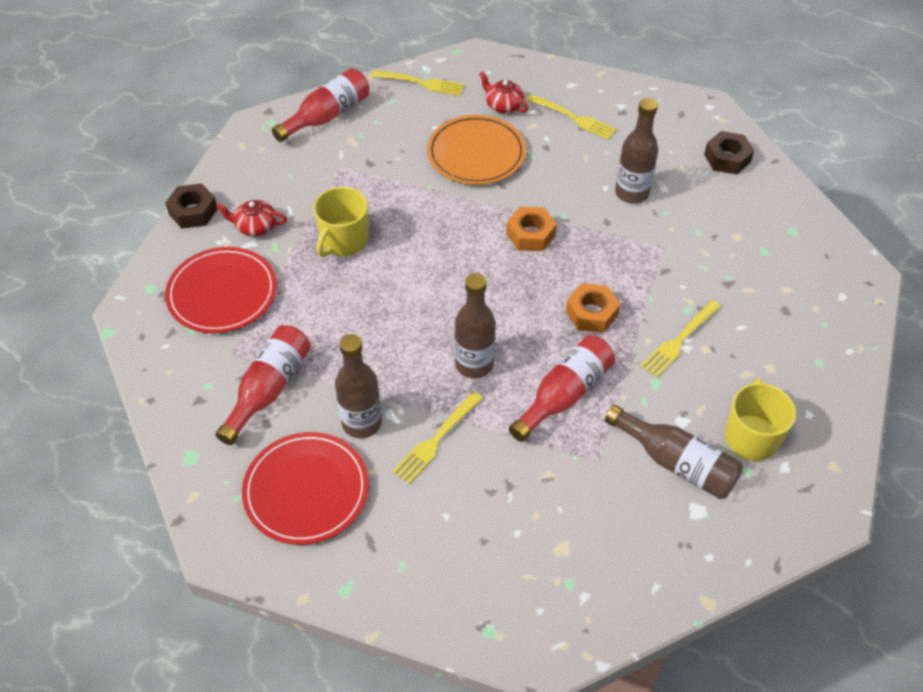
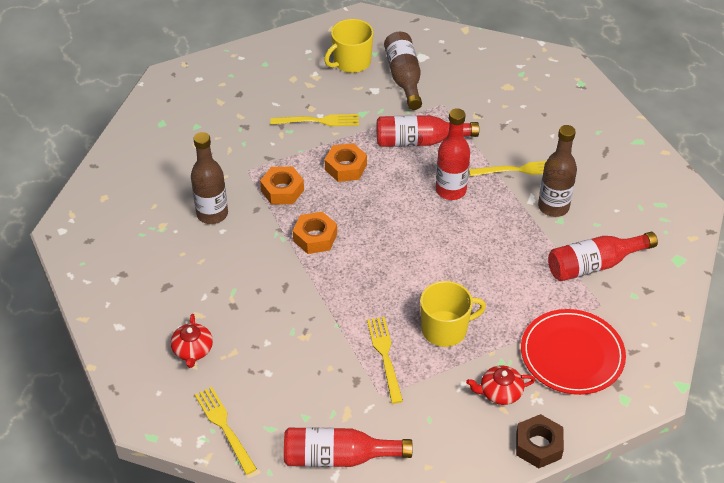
camera: 135 degrees left, 5 degrees down
(255, 226) = (500, 392): red teapot -> red teapot turned 120 degrees clockwise
(306, 490) = (620, 196): red plate -> none
(474, 364) = (451, 190): brown bottle -> red bottle
(476, 153) = (269, 324): orange plate -> none
(573, 118) = (161, 297): yellow fork -> yellow fork (385, 356)
(611, 252) = (282, 190): none -> orange nut
(727, 158) = (118, 189): brown nut -> none

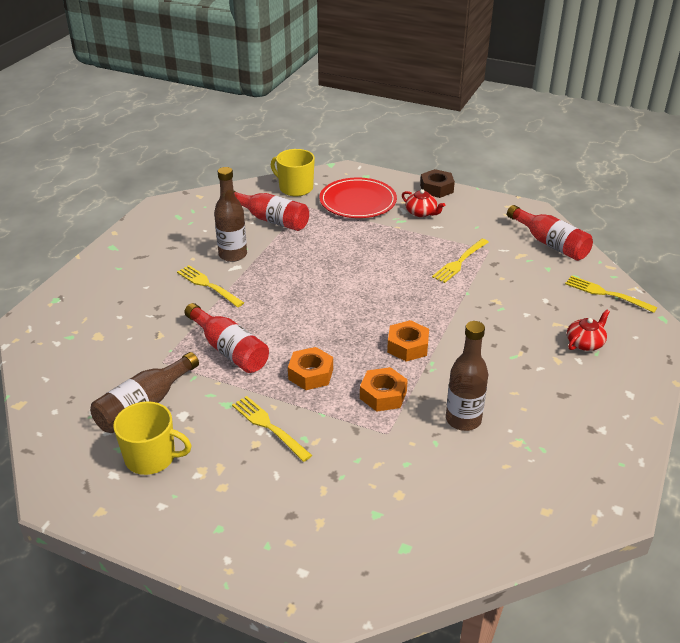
camera: 130 degrees left, 10 degrees down
(224, 427) = (606, 294): yellow fork -> yellow fork turned 105 degrees clockwise
(445, 329) = (405, 250): yellow mug -> yellow mug (295, 188)
(451, 190) = (271, 306): red bottle -> none

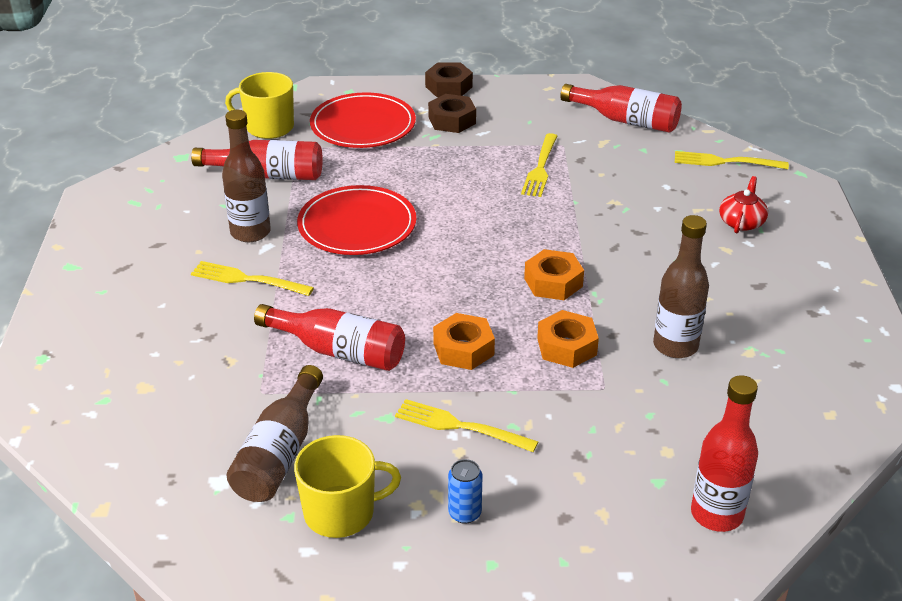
camera: 25 degrees left, 0 degrees up
(227, 487) = (464, 513): none -> blue can
(303, 268) = (357, 225): none -> red plate
(401, 554) = (716, 514): none -> red bottle
(421, 213) = (452, 120): red teapot -> brown nut

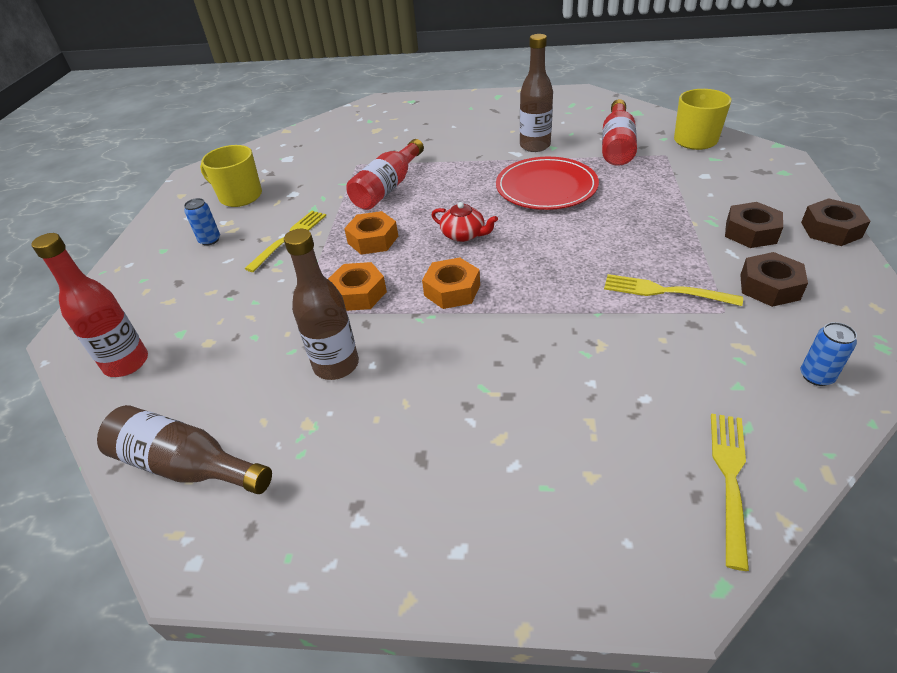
camera: 100 degrees right, 5 degrees up
(247, 280) = (476, 150): yellow fork -> none
(279, 453) = (299, 174): brown bottle -> brown bottle (186, 465)
(341, 512) = (240, 196): yellow mug -> yellow mug turned 120 degrees clockwise
(363, 125) = (718, 182): red plate -> none
(529, 123) = (769, 287): none -> brown nut
(626, 120) = (816, 376): red bottle -> blue can
(741, 222) = (563, 467): red teapot -> red teapot (464, 235)

